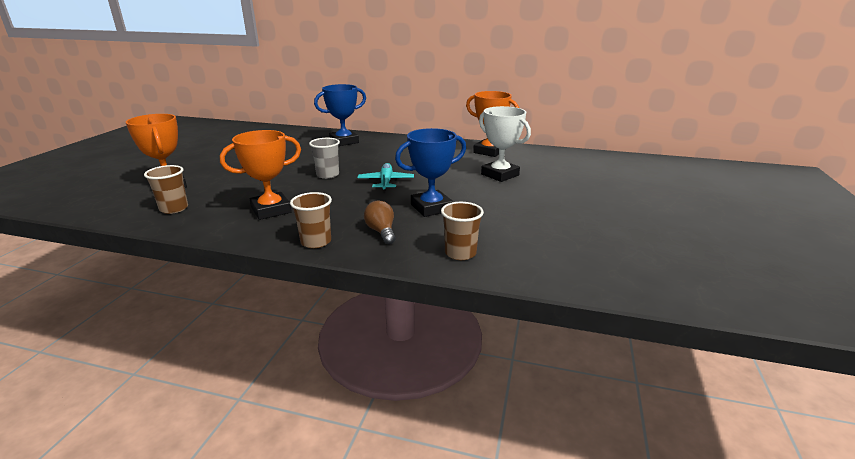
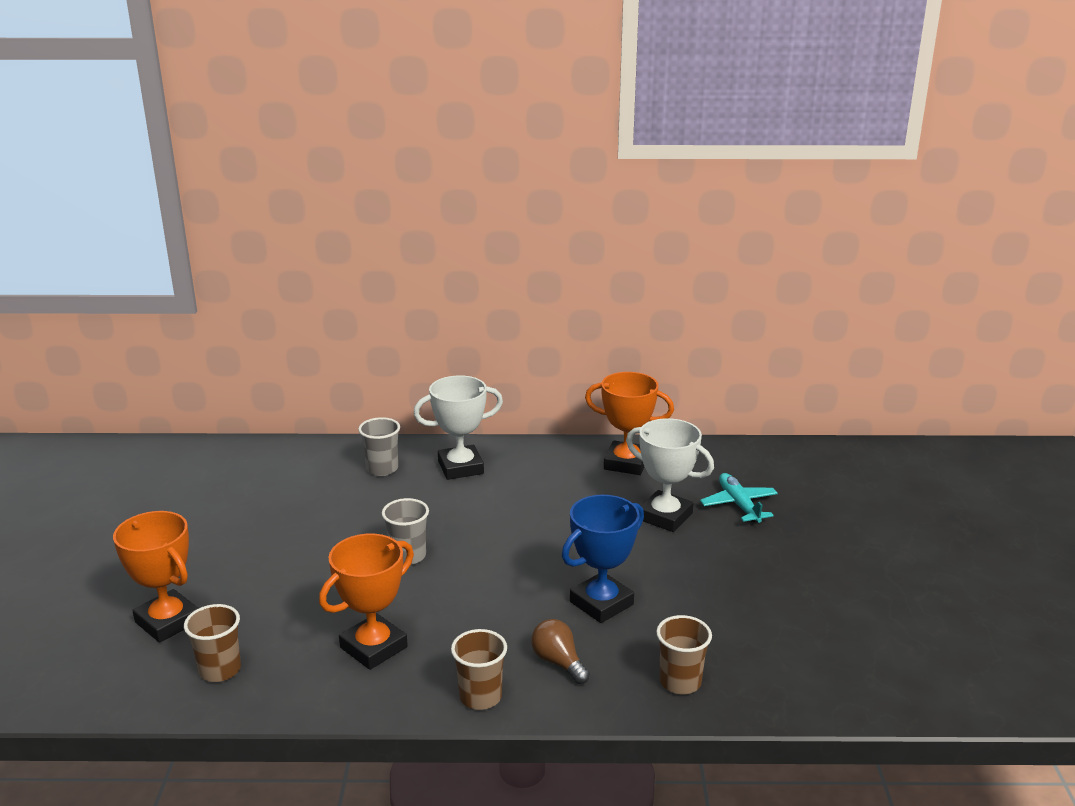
camera: 15 degrees left, 0 degrees up
(344, 141) = (382, 469): blue trophy -> grey cup
(386, 182) = (507, 558): turquoise plane -> turquoise plane (738, 504)
(388, 145) = (460, 467): none -> white trophy

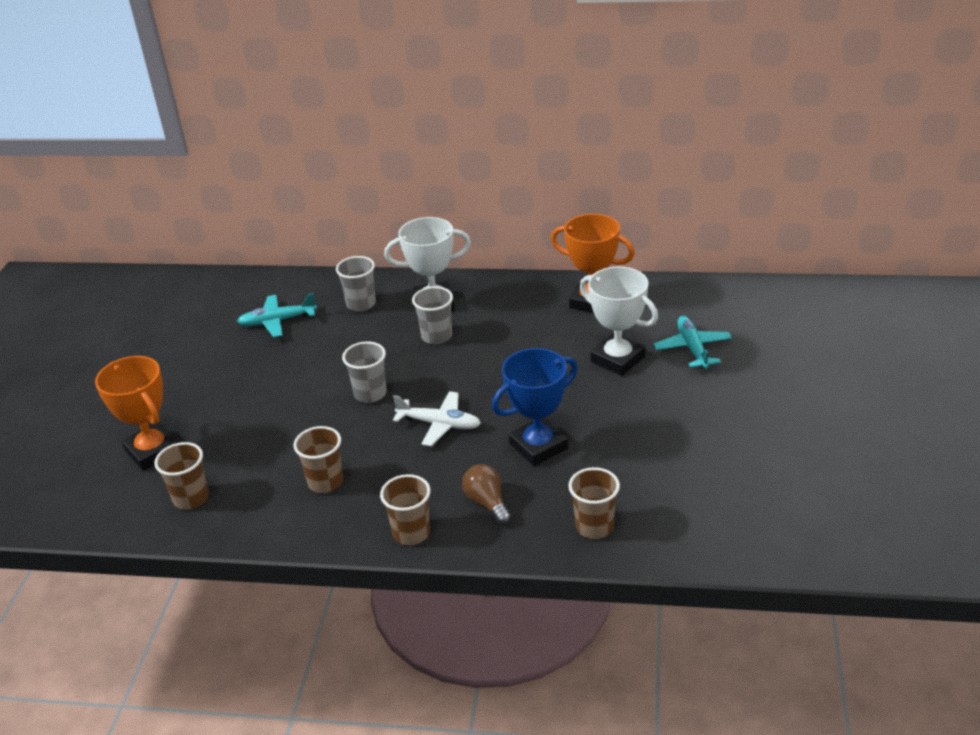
camera: 10 degrees right, 10 degrees up
(292, 487) = (277, 321): none -> turquoise plane
(373, 647) = (325, 482): orange trophy -> brown cup
(469, 498) = (437, 336): none -> grey cup
(490, 584) = (439, 424): none -> white plane

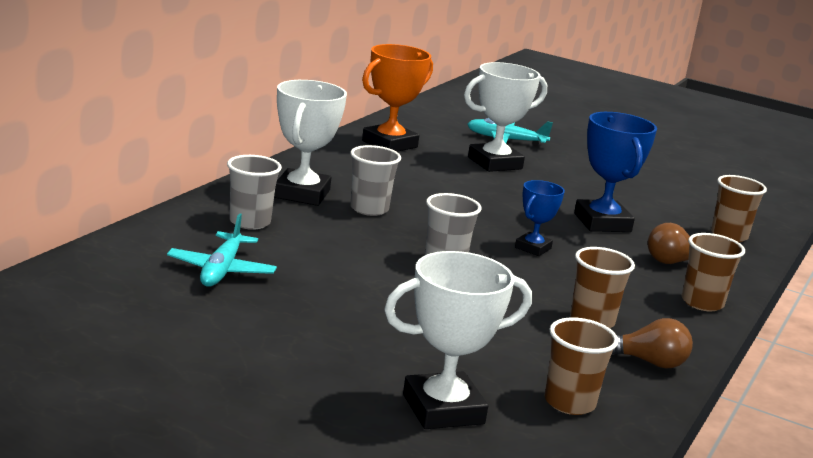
camera: 75 degrees left, 15 degrees down
(152, 451) = (443, 409): orange trophy -> white trophy
(276, 522) = (649, 362): none -> brown light bulb
(439, 424) = (533, 248): white plane -> blue trophy

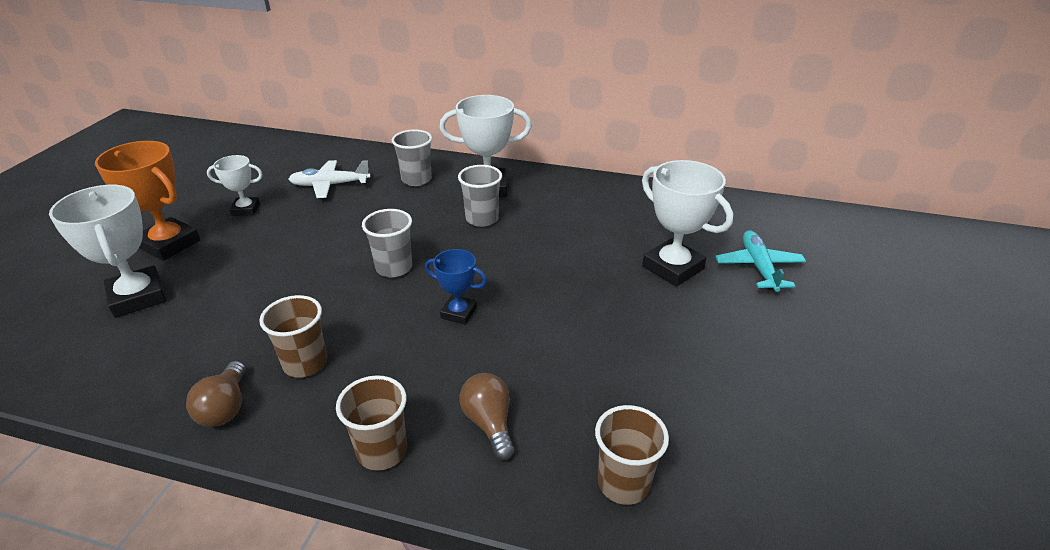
camera: 80 degrees right, 15 degrees up
(221, 270) = (330, 185): turquoise plane -> white plane
(251, 329) = (246, 209): none -> white trophy
(389, 144) = (650, 206): orange trophy -> orange trophy (169, 244)
(569, 403) = (146, 359): brown cup -> none
(602, 223) = (567, 357): blue trophy -> none

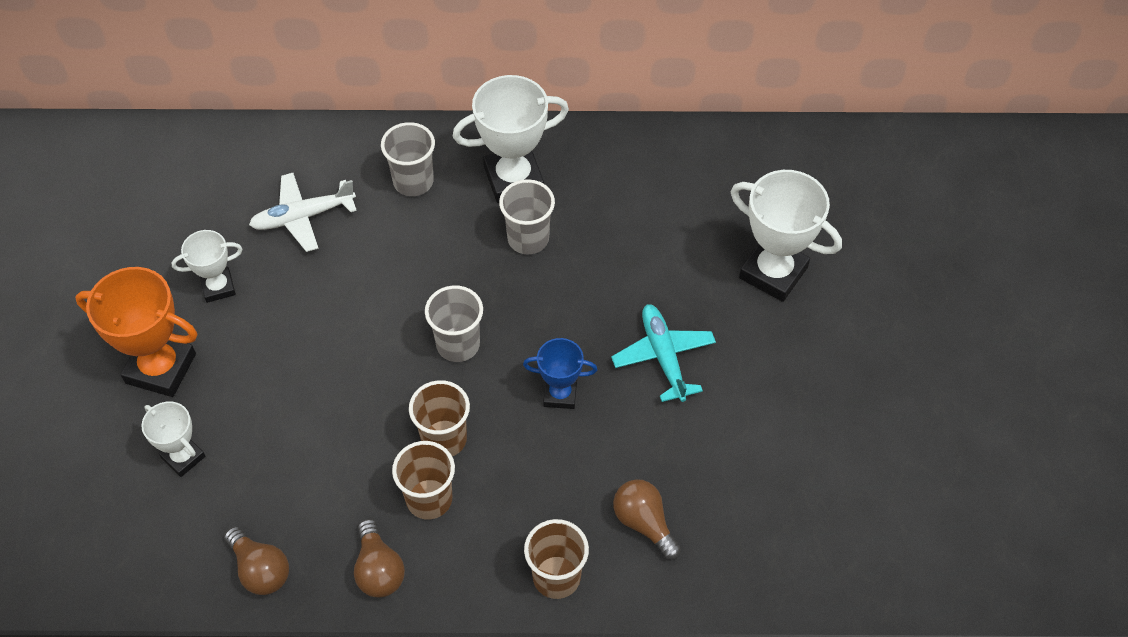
camera: 15 degrees left, 20 degrees up
(128, 385) = (260, 570): none -> brown light bulb
(138, 297) = (183, 457): white trophy -> white trophy, size x0.57
(623, 483) = (783, 554): brown cup -> brown cup (444, 439)
(758, 267) = (866, 250): turquoise plane -> turquoise plane (663, 356)

